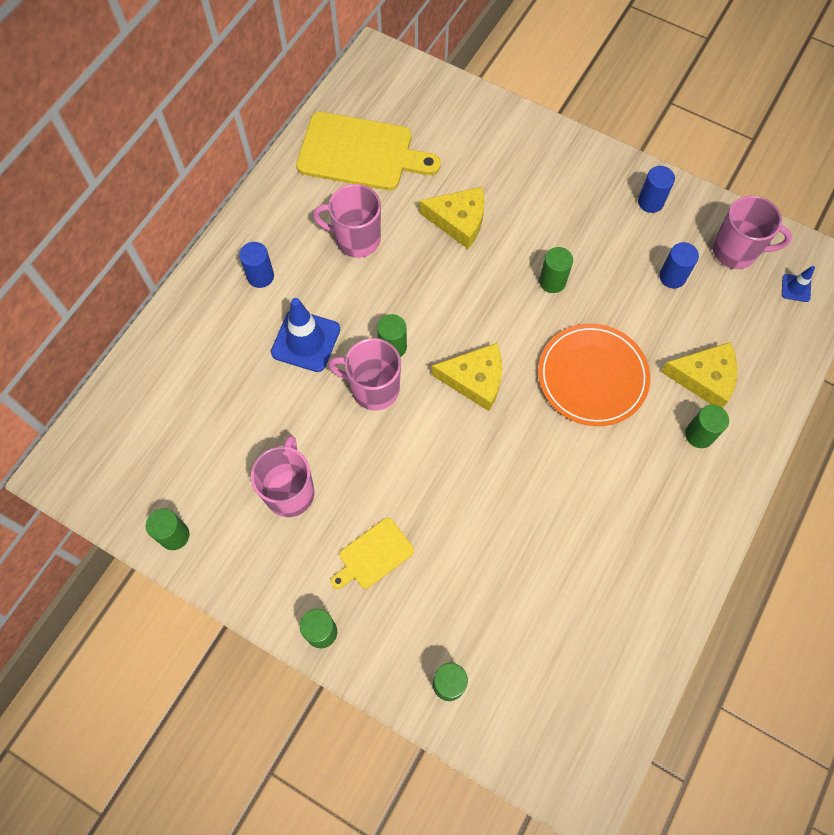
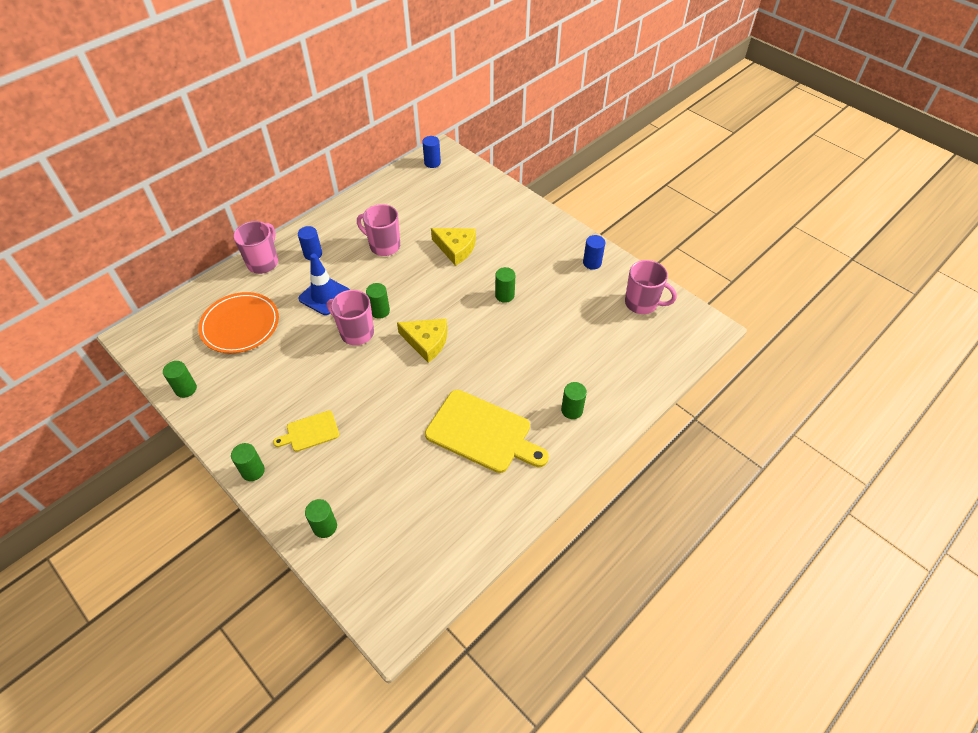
camera: 15 degrees right, 15 degrees down
(290, 491) = (273, 380): pink mug -> pink mug (263, 262)
(360, 153) = (408, 199): yellow cutting board -> yellow cutting board (482, 433)
(592, 376) = (509, 357): orange plate -> orange plate (240, 325)
(672, 277) = (590, 309): blue cylinder -> blue cylinder (432, 163)
(704, 378) = (589, 375): yellow cheese -> none
(796, 288) = (678, 334): blue traffic cone -> none

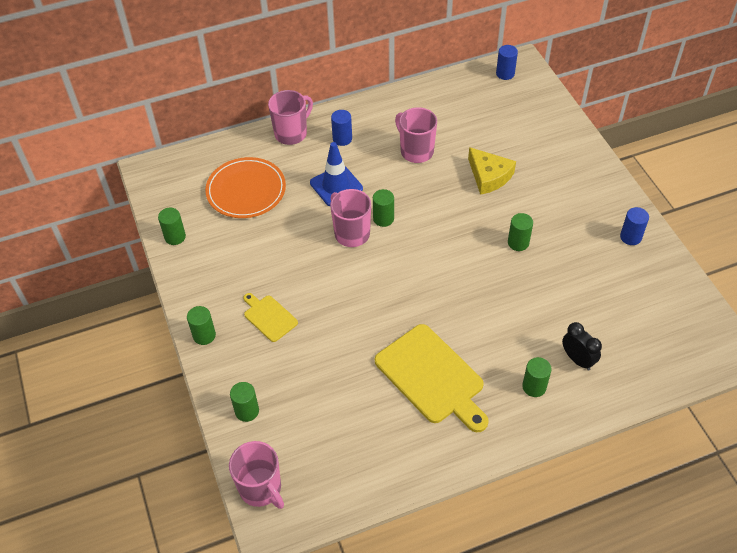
camera: 25 degrees right, 0 degrees up
(310, 432) = (269, 317): yellow cutting board -> yellow cutting board turned 45 degrees clockwise
(426, 342) = (416, 265): yellow cheese -> none
(596, 375) = (577, 359): none -> black clock
(642, 303) = (666, 300): pink mug -> pink mug (261, 488)

